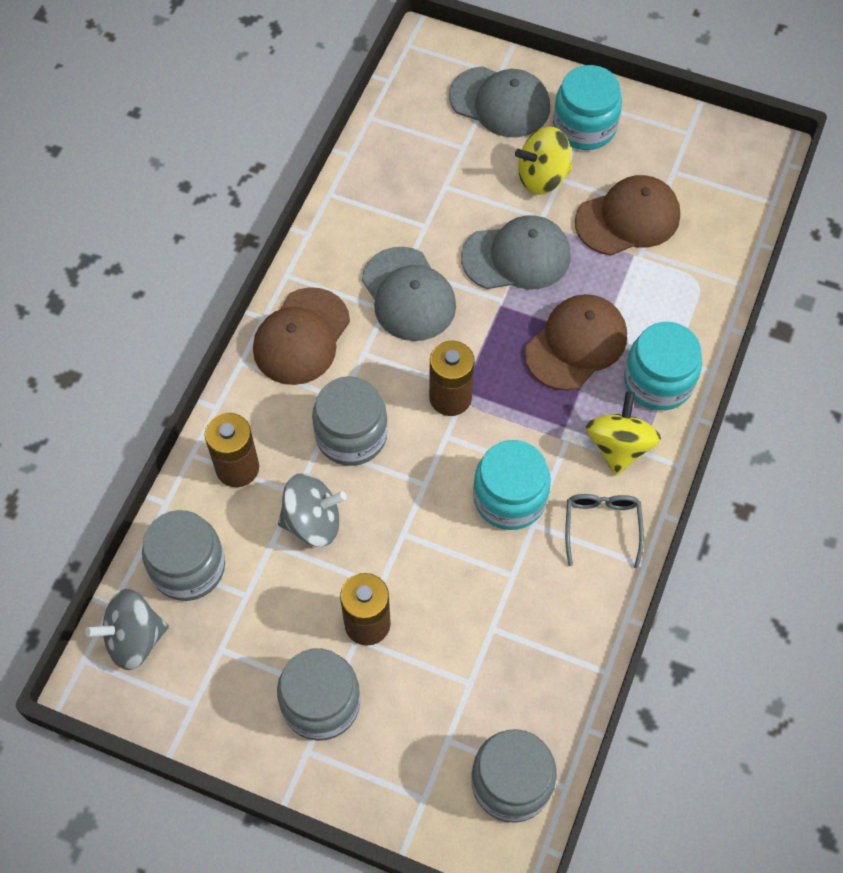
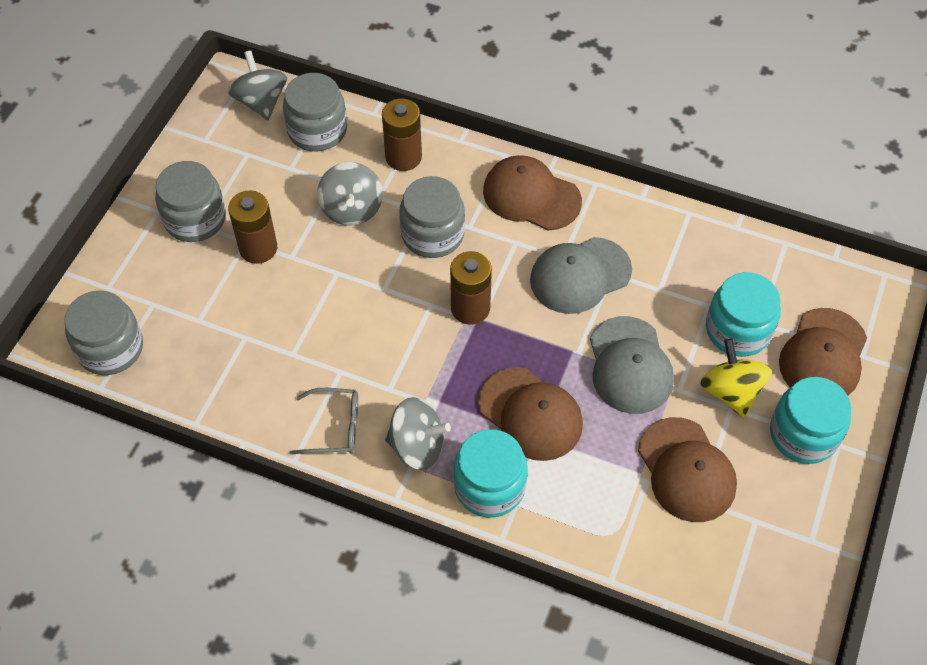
camera: 90 degrees right, 5 degrees down
(500, 102) = (823, 355): grey cap -> brown cap
(509, 498) = (367, 353): turquoise jar -> turquoise jar (738, 330)
(619, 446) = (417, 446): yellow spinning top -> grey spinning top

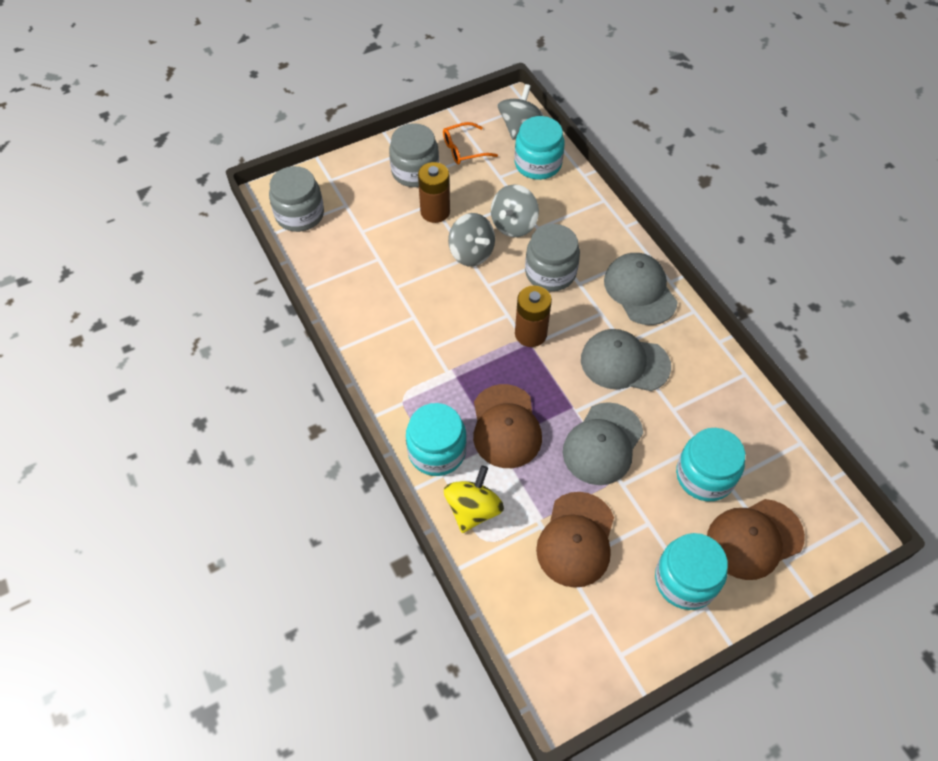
camera: 40 degrees right, 0 degrees up
(225, 162) = (464, 149): none -> orange glasses
(317, 130) = (538, 164): grey jar -> turquoise jar
(334, 427) = (378, 347): grey glasses -> none
(403, 157) = (577, 213): brown battery -> none
(417, 446) = (416, 394): grey spinning top -> grey spinning top (471, 253)
(531, 196) = (640, 290): brown cap -> grey cap
(730, 392) = (658, 512): yellow spinning top -> yellow spinning top (473, 509)

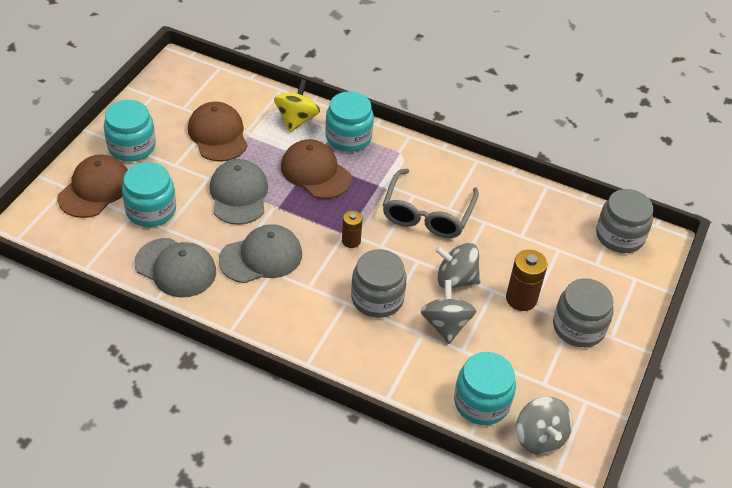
camera: 140 degrees right, 10 degrees down
(438, 322) = (427, 213): none -> grey glasses
(464, 149) = (562, 377): orange glasses -> none
(473, 509) = (296, 120): yellow spinning top -> yellow spinning top turned 150 degrees counterclockwise
(530, 334) = (351, 241): brown battery -> brown battery, size x0.63
(640, 290) = (289, 323): grey cap -> grey cap (176, 268)

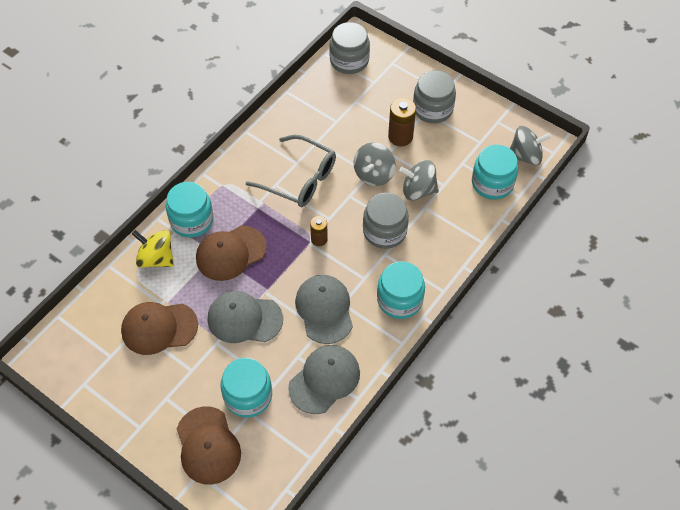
camera: 75 degrees left, 10 degrees up
(95, 189) = (208, 445): brown cap -> brown cap turned 150 degrees counterclockwise
(132, 146) = (155, 408): turquoise jar -> turquoise jar (399, 300)

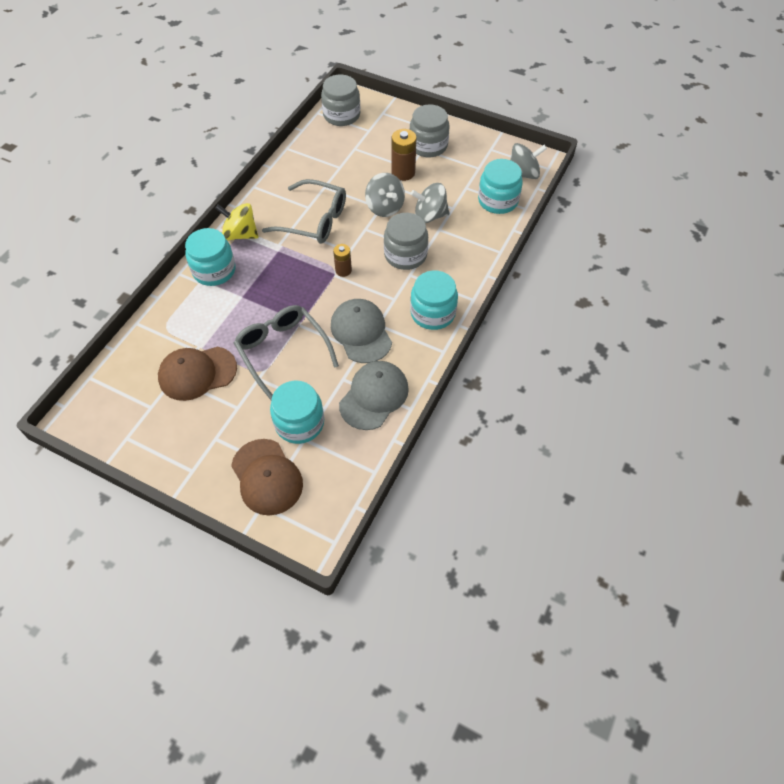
camera: 10 degrees left, 0 degrees up
(156, 258) = (184, 309): yellow spinning top -> yellow spinning top (240, 234)
(230, 253) = (258, 294): brown cap -> none
(244, 319) = (283, 352): grey cap -> grey glasses
(374, 174) = (385, 207): grey spinning top -> grey spinning top turned 45 degrees counterclockwise

